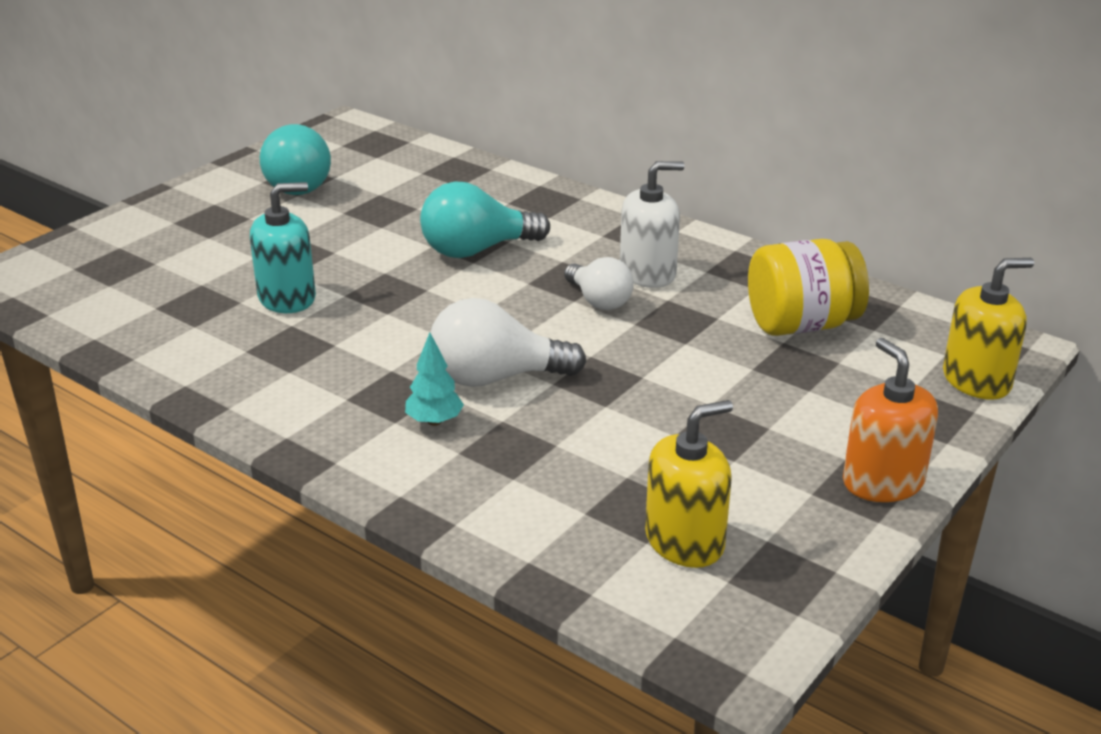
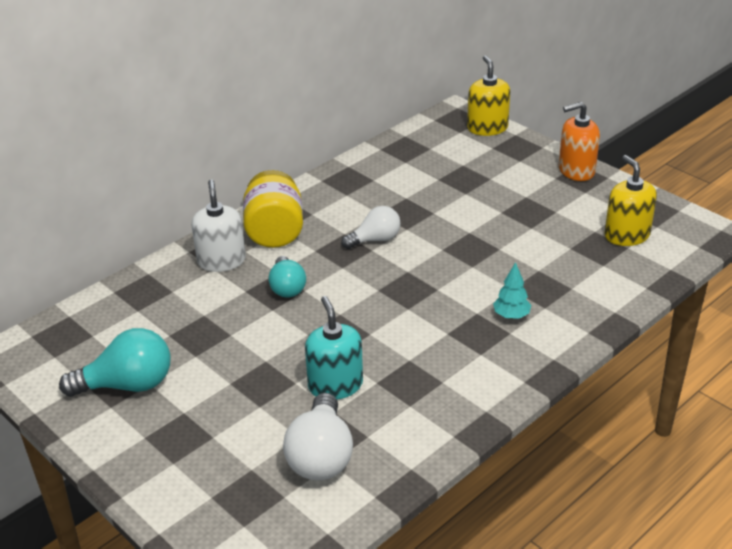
camera: 80 degrees left, 5 degrees up
(477, 250) = (287, 287): turquoise light bulb -> turquoise light bulb, size x0.65
(496, 378) = (463, 288): white light bulb -> white light bulb (321, 456)
(648, 273) = (343, 217): white soap dispenser -> white soap dispenser (221, 261)
(801, 325) = (421, 170): yellow jar -> yellow jar (274, 232)

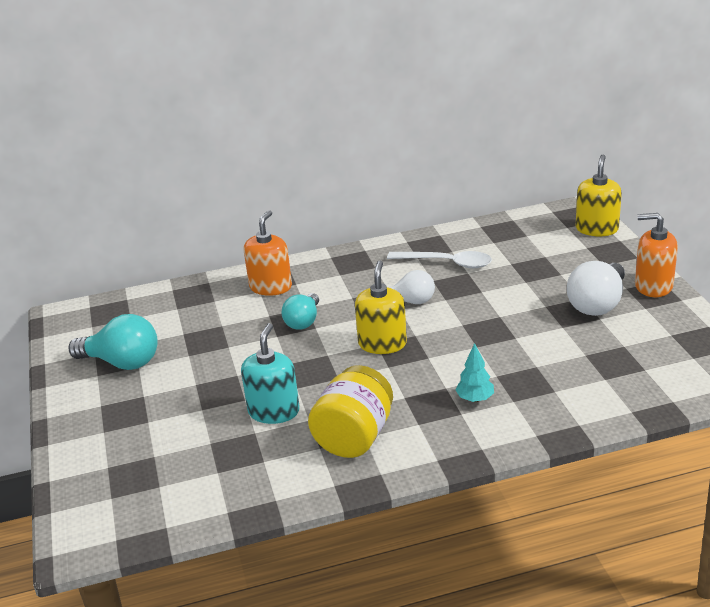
camera: 30 degrees right, 5 degrees down
(221, 261) = (270, 287): white soap dispenser -> orange soap dispenser
(274, 232) = (332, 274): yellow jar -> yellow jar (354, 437)
(321, 456) = (213, 464): white light bulb -> white light bulb (597, 304)
(378, 193) = (447, 263): none -> white spoon
(626, 235) = (653, 358): yellow soap dispenser -> yellow soap dispenser (382, 344)

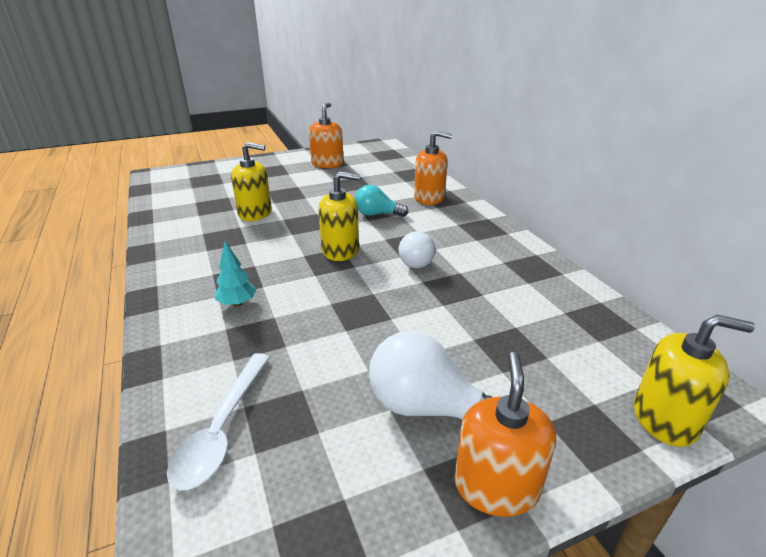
camera: 80 degrees right, 0 degrees up
(122, 362) = (327, 164): turquoise light bulb -> orange soap dispenser
(274, 411) = (255, 213): turquoise soap dispenser -> yellow soap dispenser
(354, 437) = (208, 245): yellow jar -> none
(447, 263) = (499, 280): white spoon -> white spoon (222, 429)

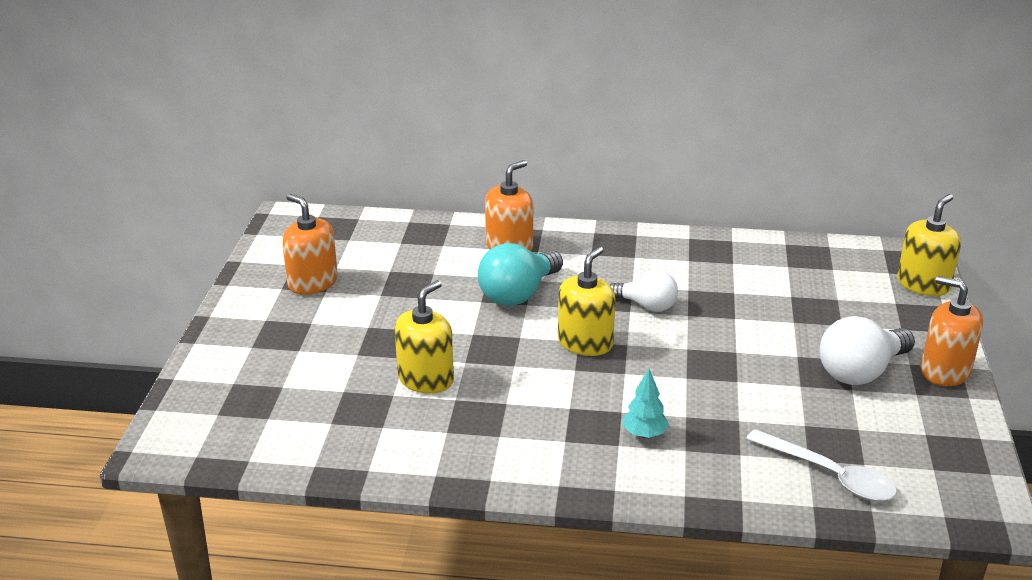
camera: 60 degrees left, 0 degrees up
(377, 214) = (518, 294): turquoise light bulb -> turquoise light bulb, size x1.53

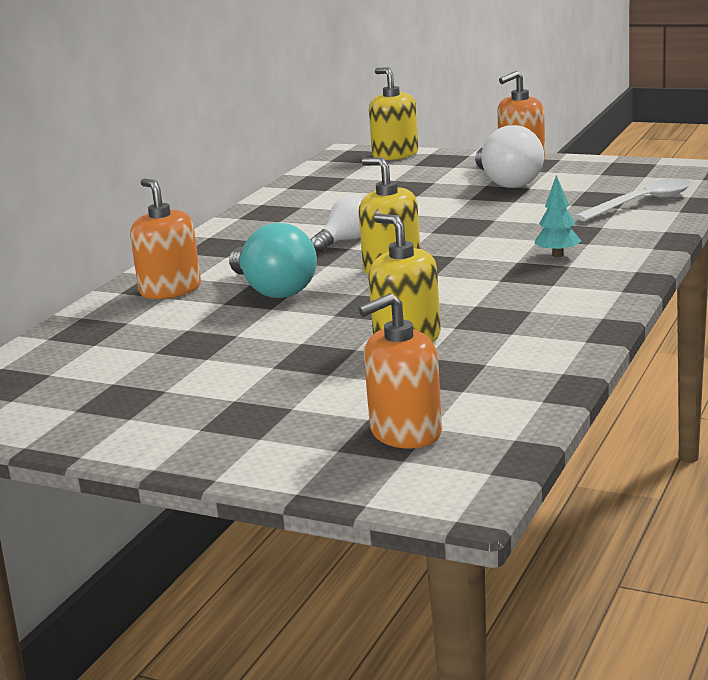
camera: 70 degrees left, 10 degrees down
(312, 282) = (136, 397): orange soap dispenser -> orange soap dispenser (405, 432)

